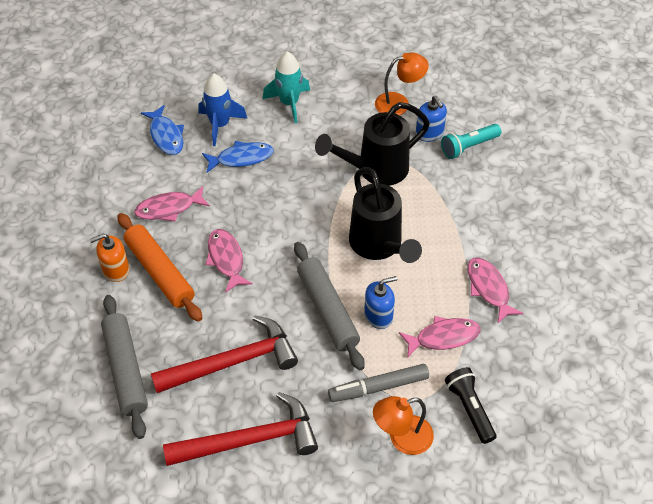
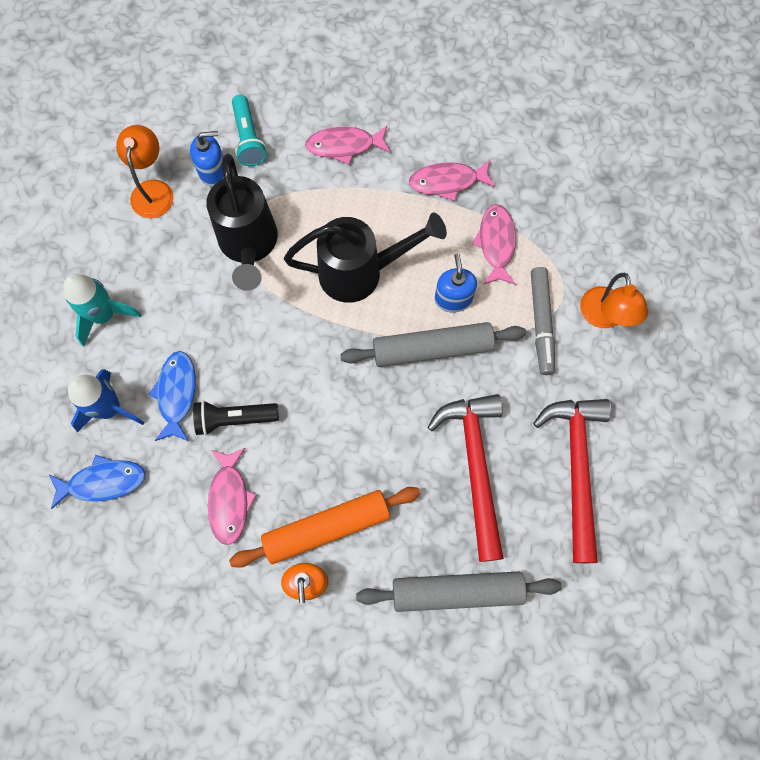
camera: 75 degrees left, 20 degrees up
(226, 259) = (330, 444): pink fish -> pink fish (344, 146)
(470, 409) = (584, 245): black flashlight -> black flashlight (234, 419)

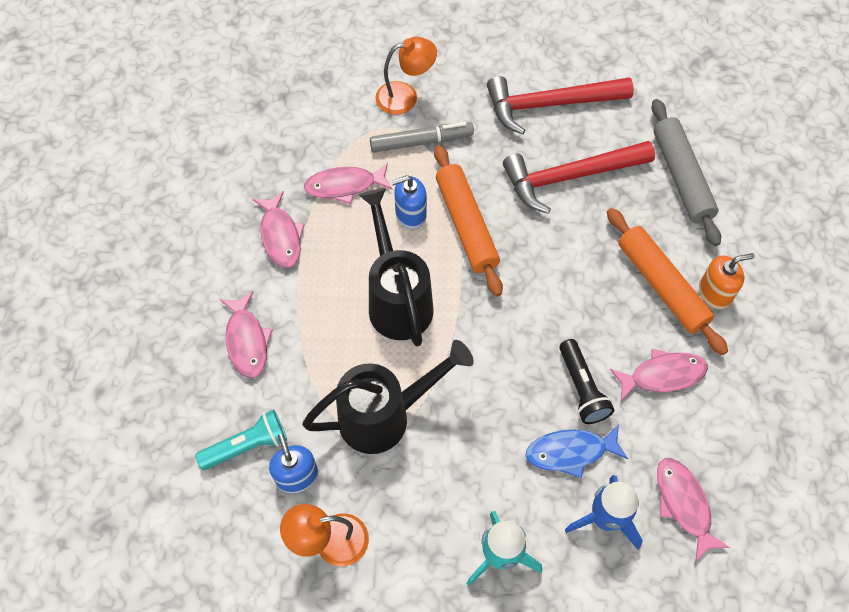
camera: 100 degrees left, 10 degrees down
(103, 482) = (683, 504): blue fish -> pink fish
(432, 349) = (466, 225): grey rolling pin -> orange rolling pin

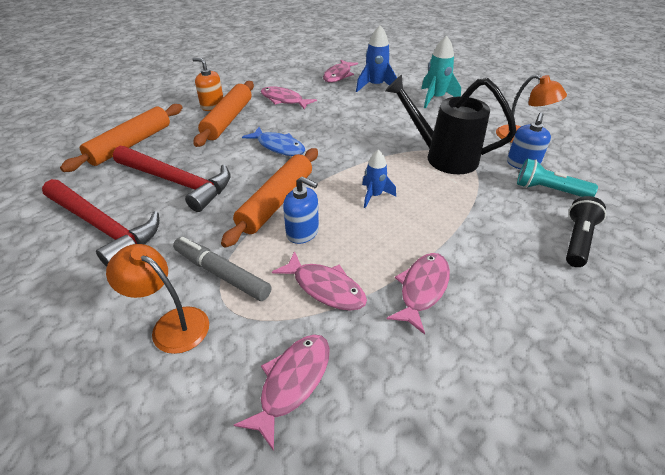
camera: 135 degrees left, 20 degrees down
(247, 341) = (511, 239): pink fish -> pink fish (292, 382)
(397, 299) = (374, 196): black watering can -> blue rocket
(570, 452) = (362, 104): blue fish -> blue fish (278, 146)
(581, 388) = (326, 114): black flashlight -> black flashlight (577, 240)
(681, 177) = (131, 144): grey rolling pin -> orange rolling pin

